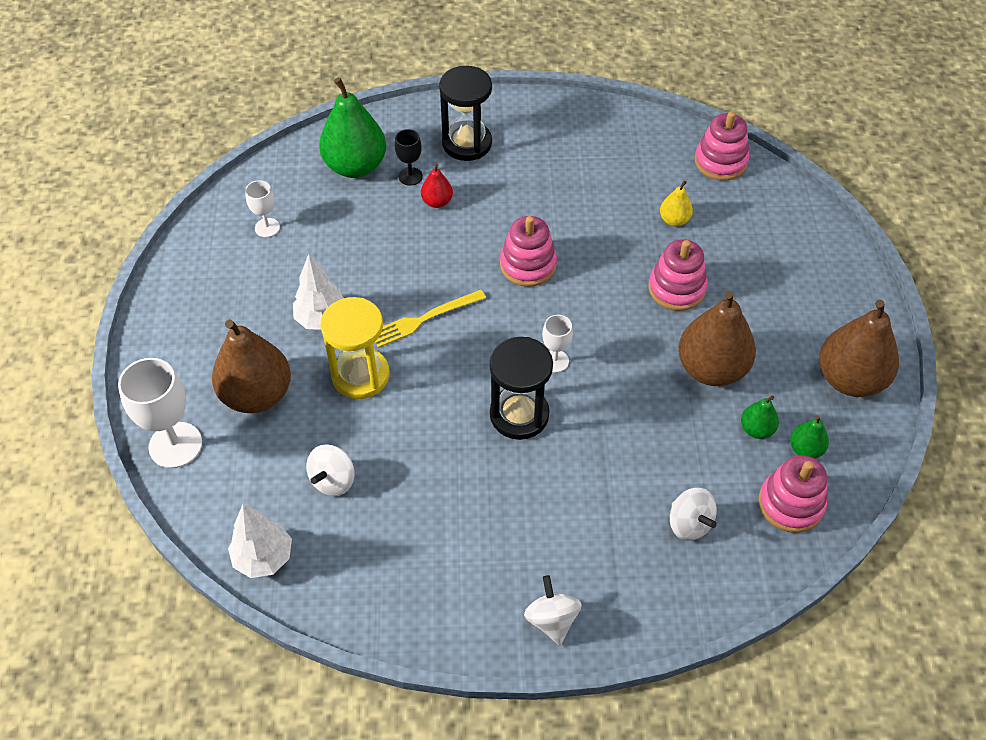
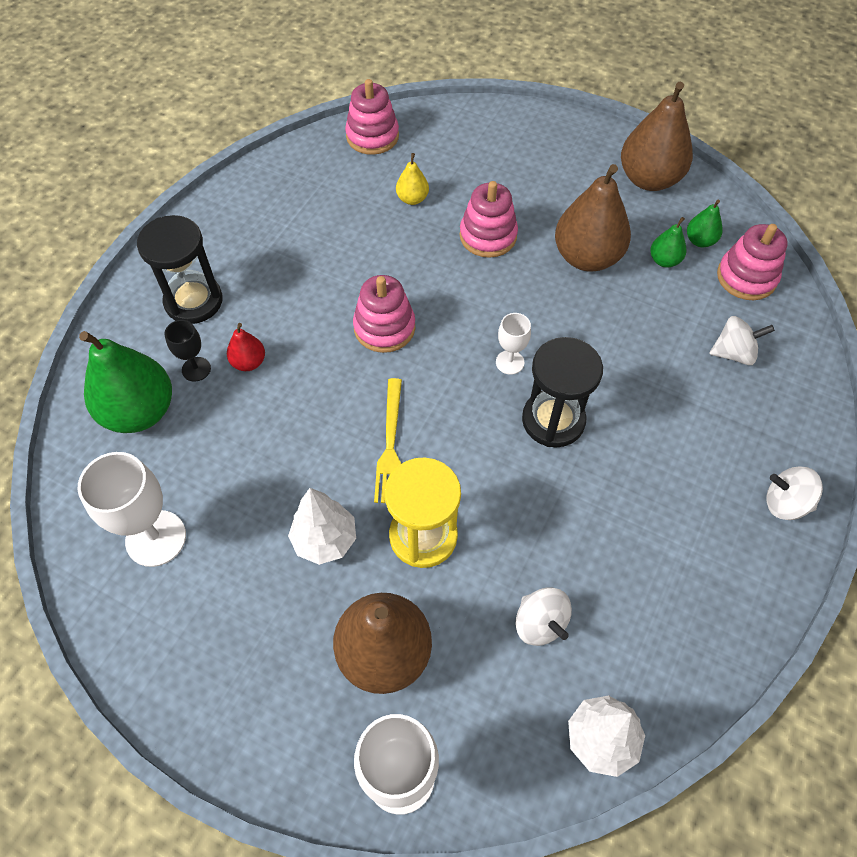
camera: 60 degrees left, 5 degrees up
(267, 227) = (156, 538): white goblet -> white goblet, size x1.85

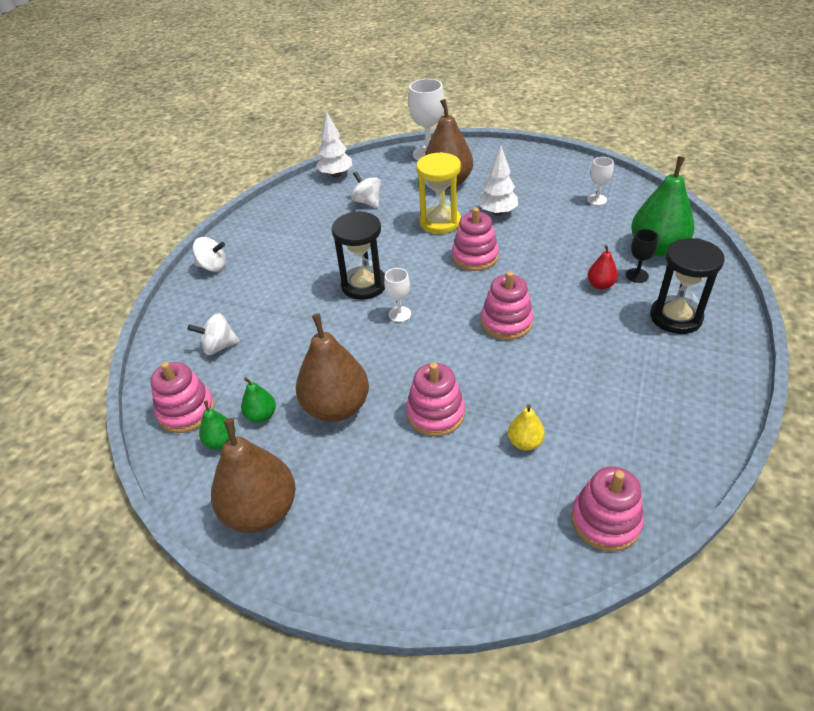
camera: 175 degrees right, 15 degrees down
(156, 538) = (597, 200): white goblet -> white goblet, size x0.54
(390, 445) = (475, 257): yellow fork -> pink stacking toy

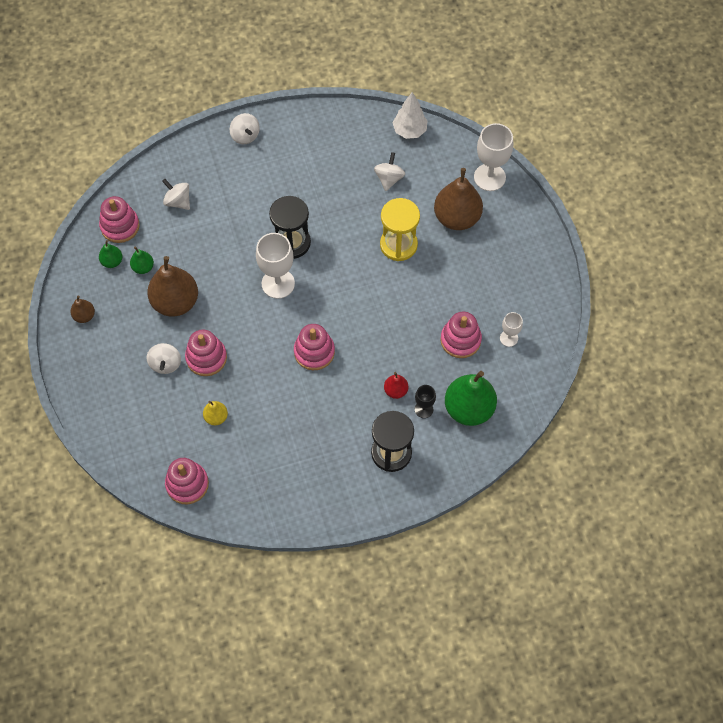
camera: 50 degrees right, 20 degrees up
(261, 511) = (84, 316): brown pear -> brown pear, size x0.48
(399, 314) = (278, 283): white goblet -> white goblet, size x1.85
(409, 457) = (165, 364): none -> white spinning top
(475, 257) = (372, 293): pink stacking toy -> pink stacking toy (460, 340)
(497, 213) = (439, 277): white tree -> none

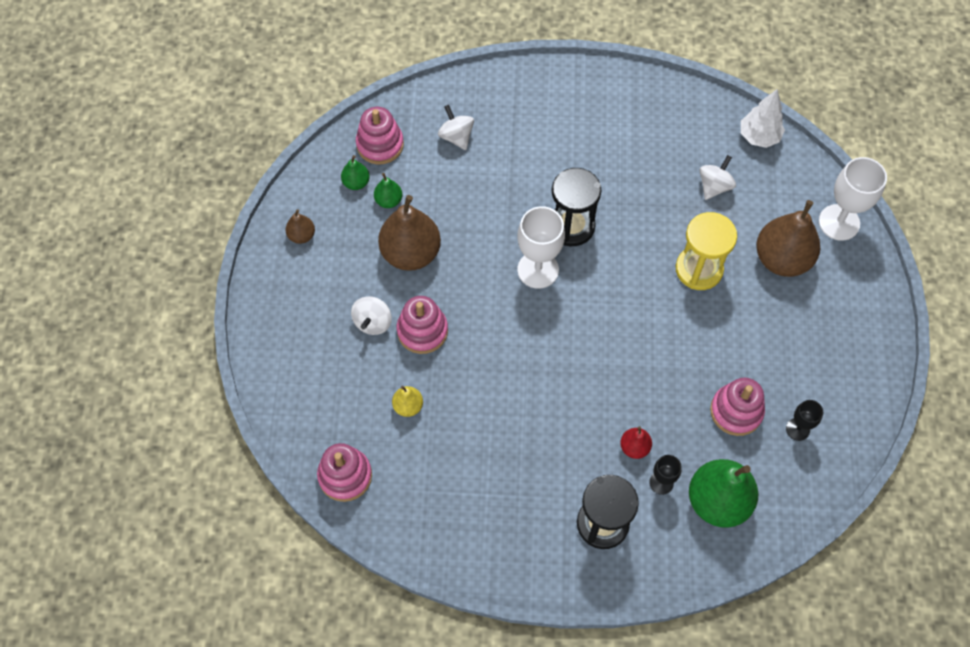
camera: 20 degrees right, 0 degrees up
(245, 136) = (561, 84): white spinning top -> none
(314, 352) = (552, 366): pink stacking toy -> none
(508, 338) = (797, 429): white goblet -> black goblet

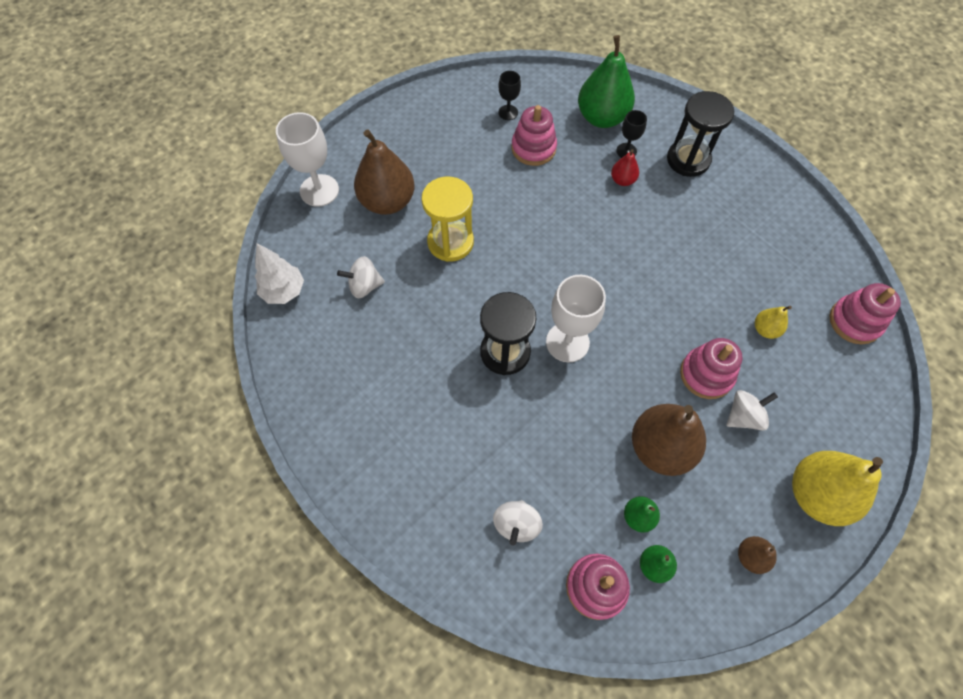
camera: 135 degrees left, 0 degrees up
(286, 309) = (816, 494): none -> yellow pear

